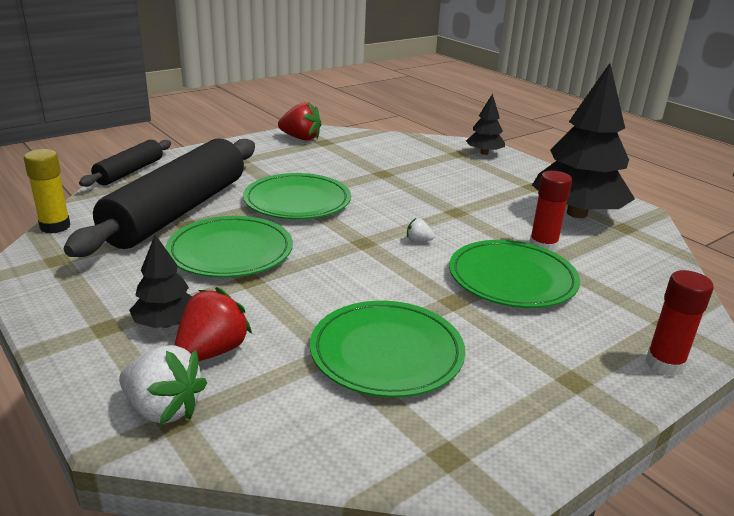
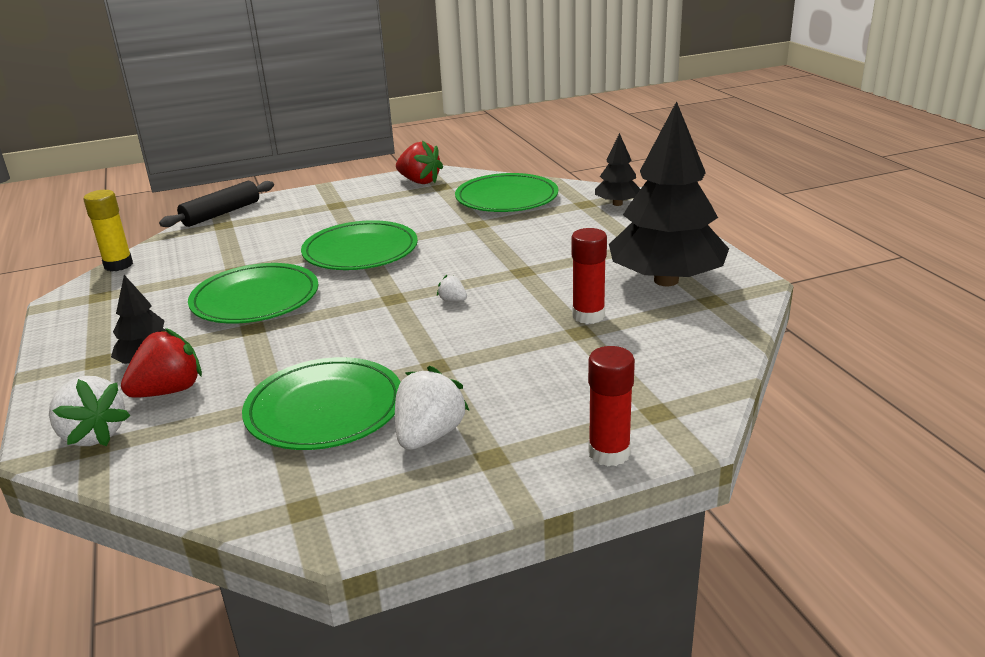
camera: 20 degrees right, 0 degrees up
(178, 211) = (236, 256): black rolling pin -> none
(504, 367) = (429, 436): none -> white strawberry
(512, 278) = (520, 348): green plate -> green plate (506, 198)

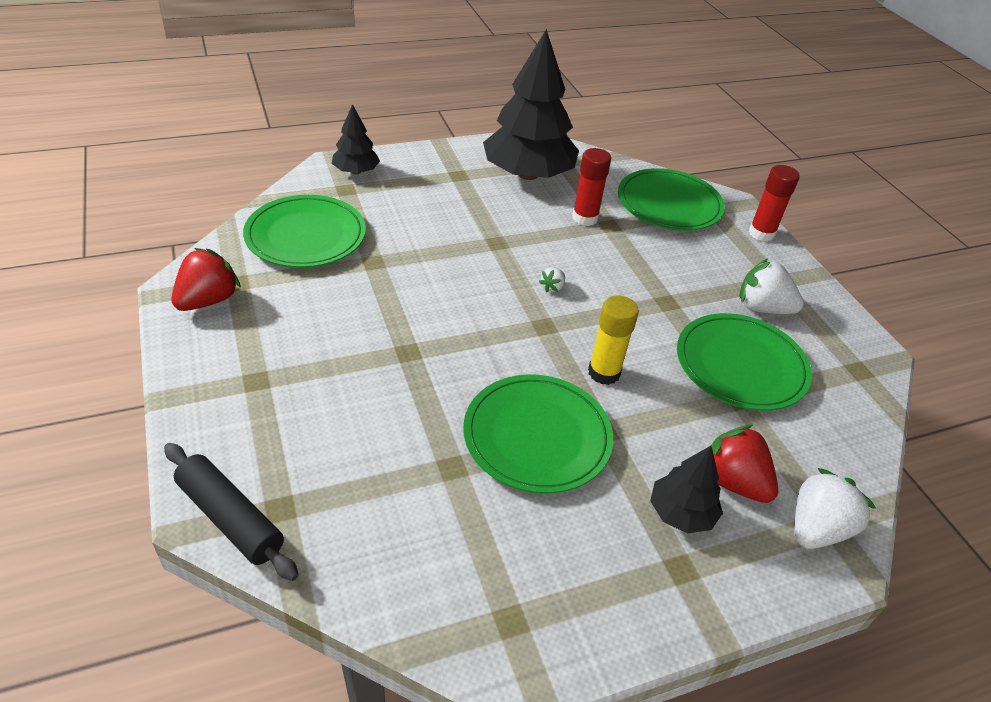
camera: 95 degrees left, 15 degrees up
(118, 265) = (405, 625): yellow glue stick -> yellow glue stick (604, 372)
(360, 251) = (423, 352): green plate -> green plate (669, 204)

